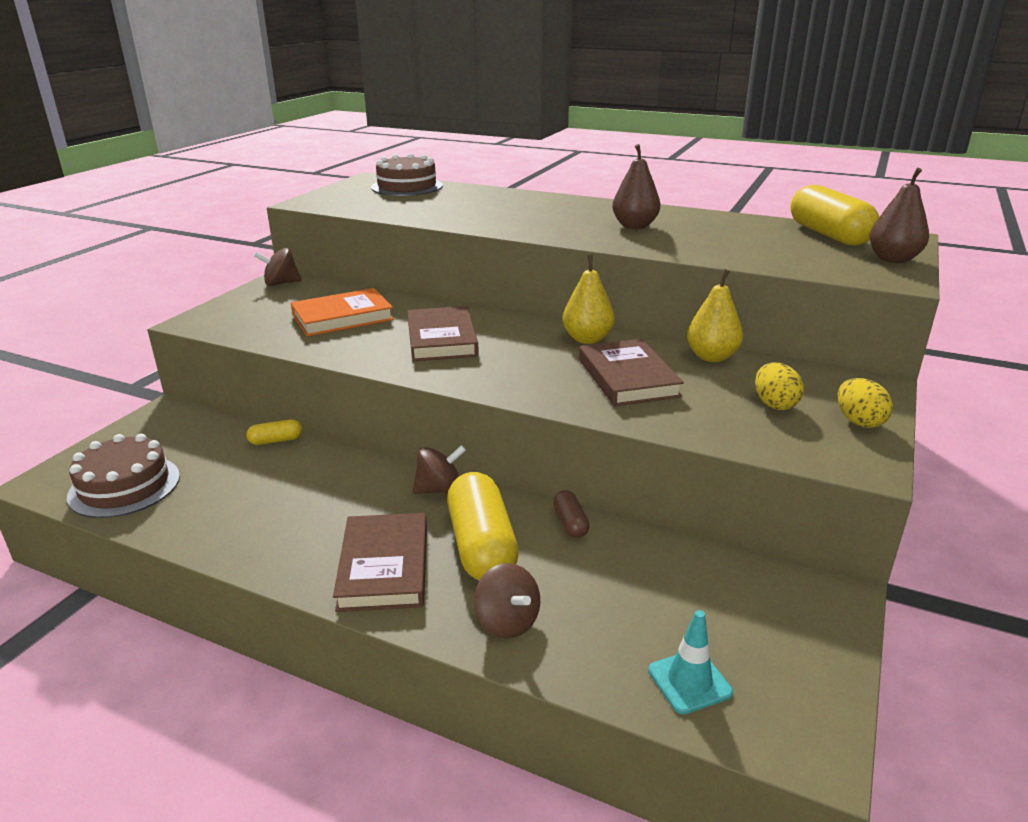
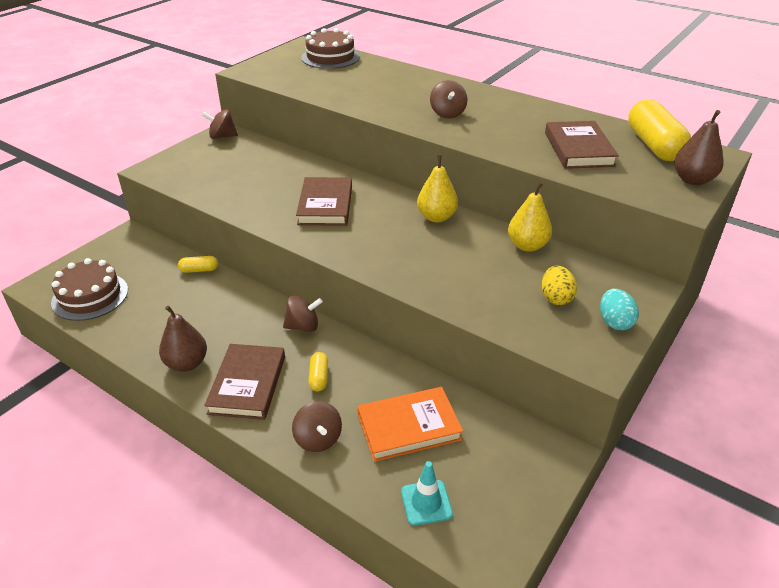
camera: 10 degrees right, 10 degrees up
(342, 317) = (258, 176): orange book -> orange book (409, 427)
(481, 546) = (319, 377): yellow capsule -> yellow capsule, size x0.46
(570, 523) = (388, 367): brown capsule -> none
(575, 224) = (447, 114): none -> brown spinning top
(628, 378) = (453, 259): brown book -> brown book (579, 149)
(634, 226) = (495, 121): brown pear -> brown pear (187, 363)
(859, 421) = (614, 322): yellow egg -> turquoise egg

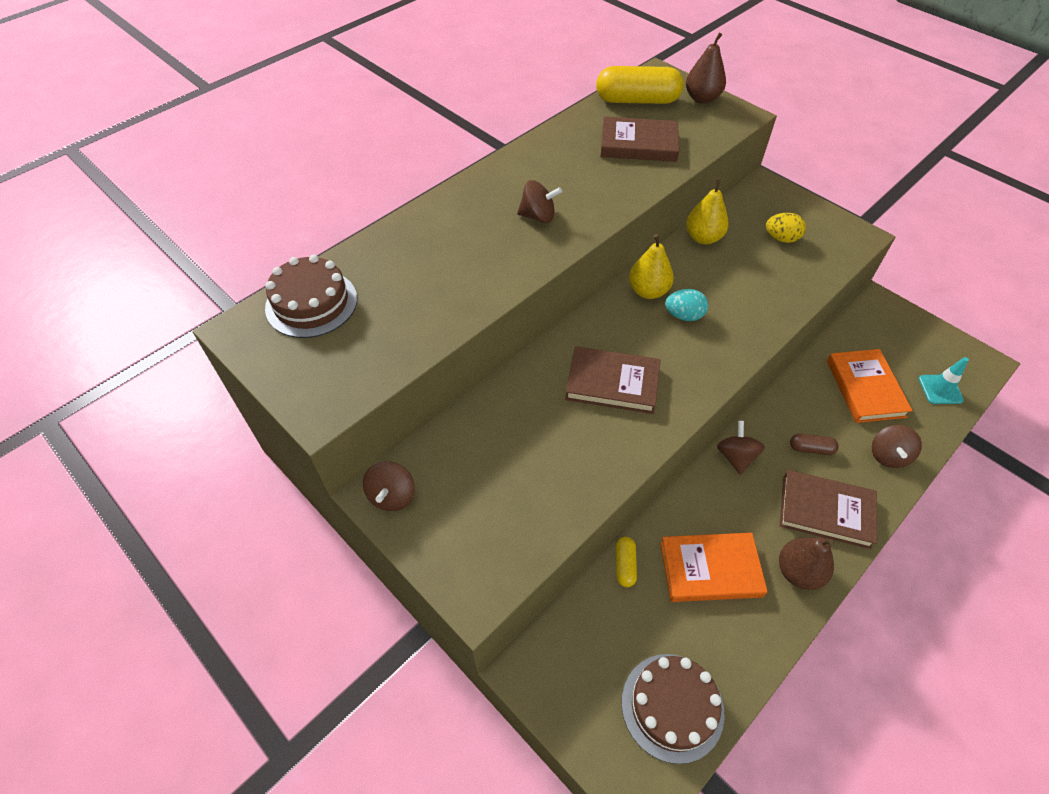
camera: 80 degrees left, 15 degrees up
(193, 312) = (710, 569): none -> orange book
(318, 439) = (888, 455): brown spinning top -> brown spinning top turned 120 degrees clockwise
(319, 377) = (811, 449): yellow capsule -> brown capsule
(614, 322) = (810, 214): turquoise egg -> turquoise egg (684, 315)

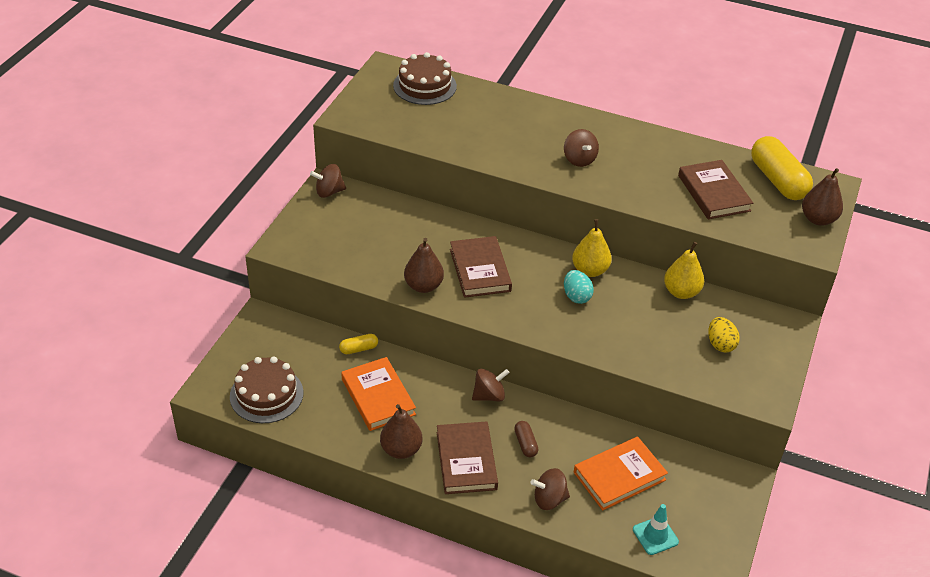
camera: 65 degrees right, 10 degrees down
(619, 447) = (423, 286): none -> brown pear

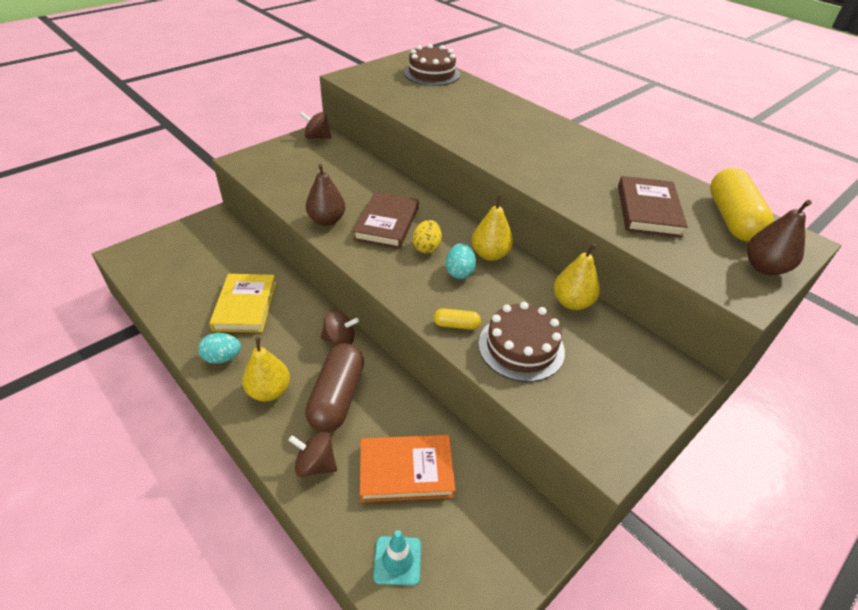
camera: 25 degrees right, 0 degrees up
(266, 394) = (162, 272): brown cake -> brown cake (521, 347)
(359, 349) = (265, 263): yellow capsule -> yellow capsule (456, 325)
(378, 397) = (245, 306): orange book -> yellow book
(401, 449) = (222, 358): brown pear -> turquoise egg
(466, 461) = (269, 391): brown book -> yellow pear
(525, 444) = (337, 397): brown capsule -> brown capsule, size x2.17
(579, 159) = (524, 150): brown spinning top -> none
(720, 344) = (584, 368): yellow egg -> yellow egg (426, 247)

